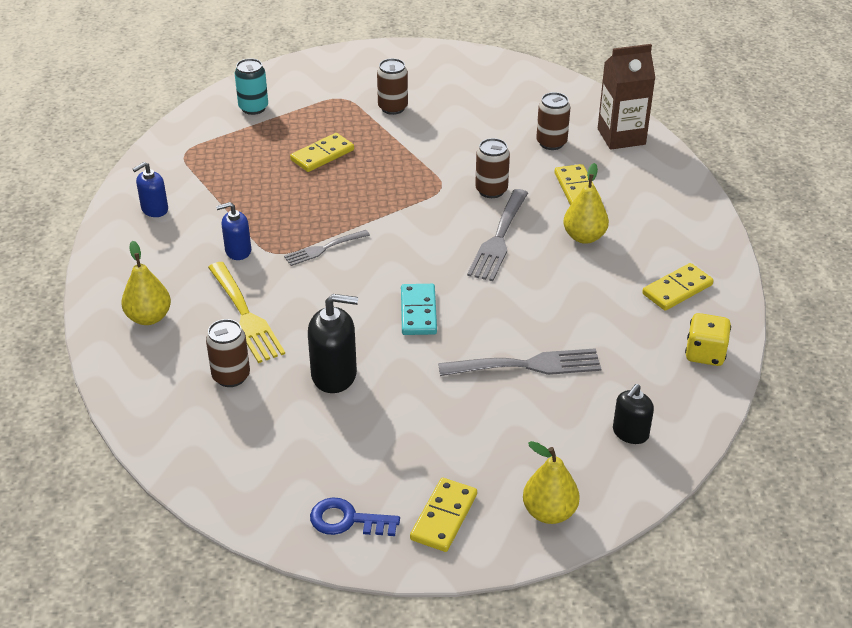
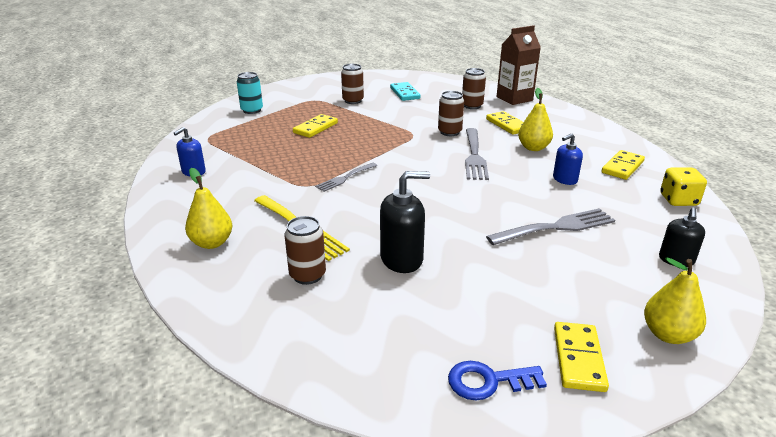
camera: 15 degrees left, 10 degrees down
(238, 251) = (275, 188): blue soap dispenser -> blue soap dispenser (564, 179)
(418, 312) = (445, 206): turquoise domino -> turquoise domino (405, 93)

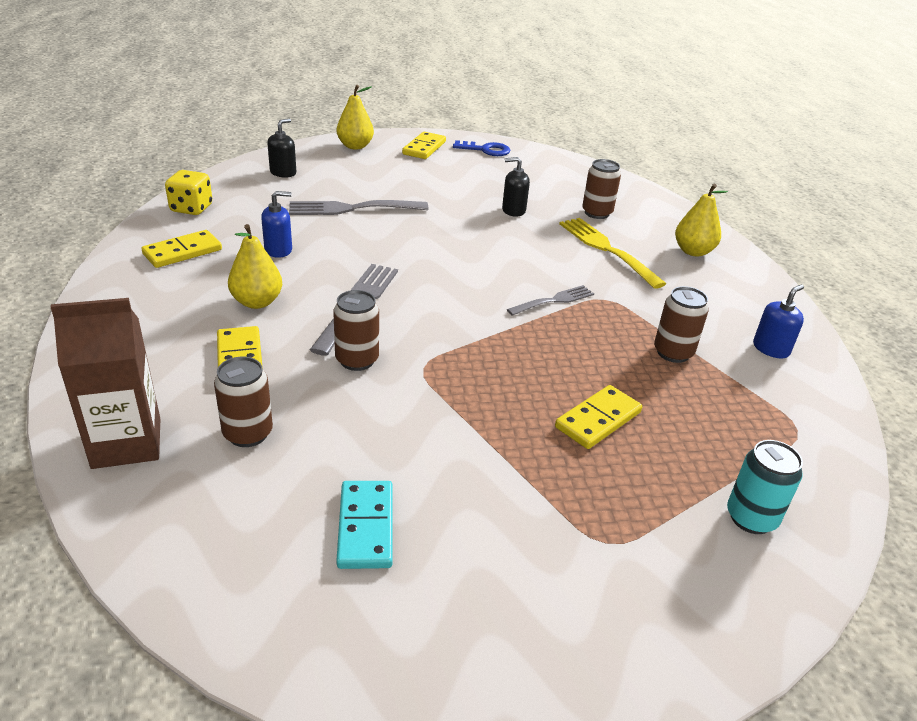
camera: 170 degrees left, 5 degrees up
(353, 101) = (509, 514): brown can -> brown can (673, 353)
(402, 259) = (513, 210): black soap dispenser -> black soap dispenser, size x0.64

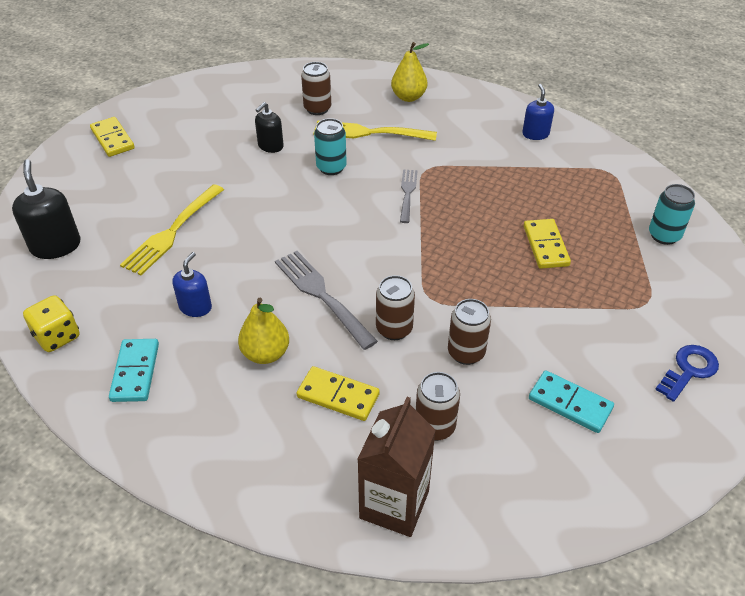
camera: 50 degrees left, 10 degrees up
(182, 252) = (135, 372): yellow domino -> turquoise domino
(283, 173) = (56, 246): black soap dispenser -> black soap dispenser, size x1.57
(352, 208) = (172, 232): grey fork -> yellow fork
(355, 146) = (58, 177): yellow pear -> none
(486, 150) = (158, 107): blue key -> blue key (689, 370)
(529, 248) = (331, 167): none -> turquoise can
(673, 353) = (507, 175): brown can -> brown can (466, 353)

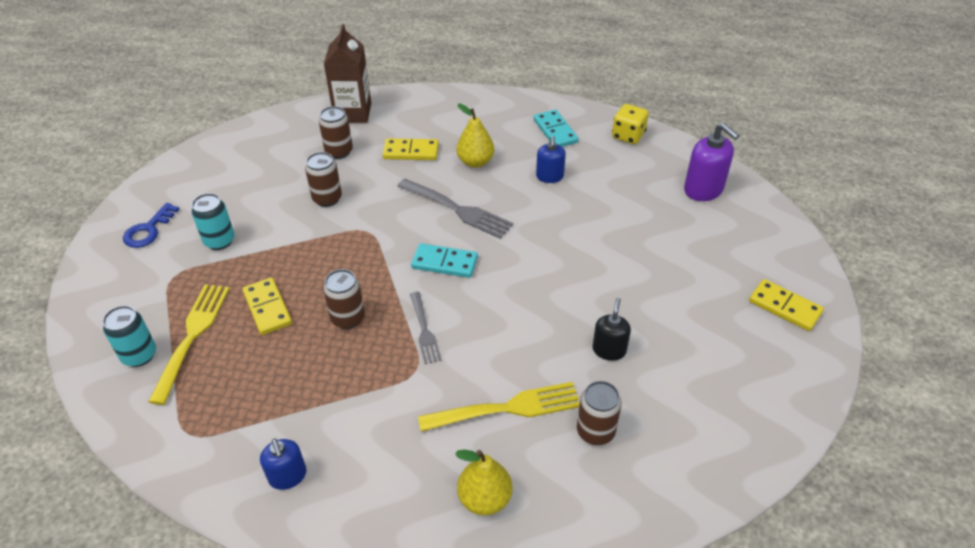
camera: 160 degrees right, 0 degrees up
(56, 246) = (703, 189): black soap dispenser -> purple soap dispenser
(172, 232) = (622, 226): yellow fork -> yellow fork (192, 336)
(331, 167) = (522, 340): turquoise can -> turquoise can (219, 241)
(394, 329) = (388, 200): brown can -> brown can (348, 318)
(570, 404) = (245, 186): turquoise domino -> turquoise domino (444, 263)

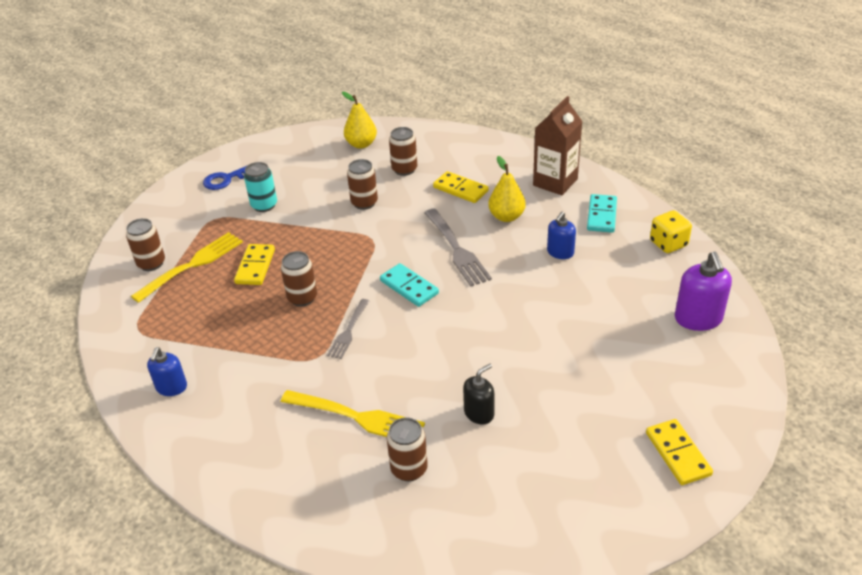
camera: 35 degrees right, 5 degrees down
(139, 355) = (151, 263): turquoise can -> brown can
(353, 113) = (442, 142): brown carton -> brown carton (555, 182)
(485, 499) = (283, 472): yellow pear -> yellow pear (361, 144)

